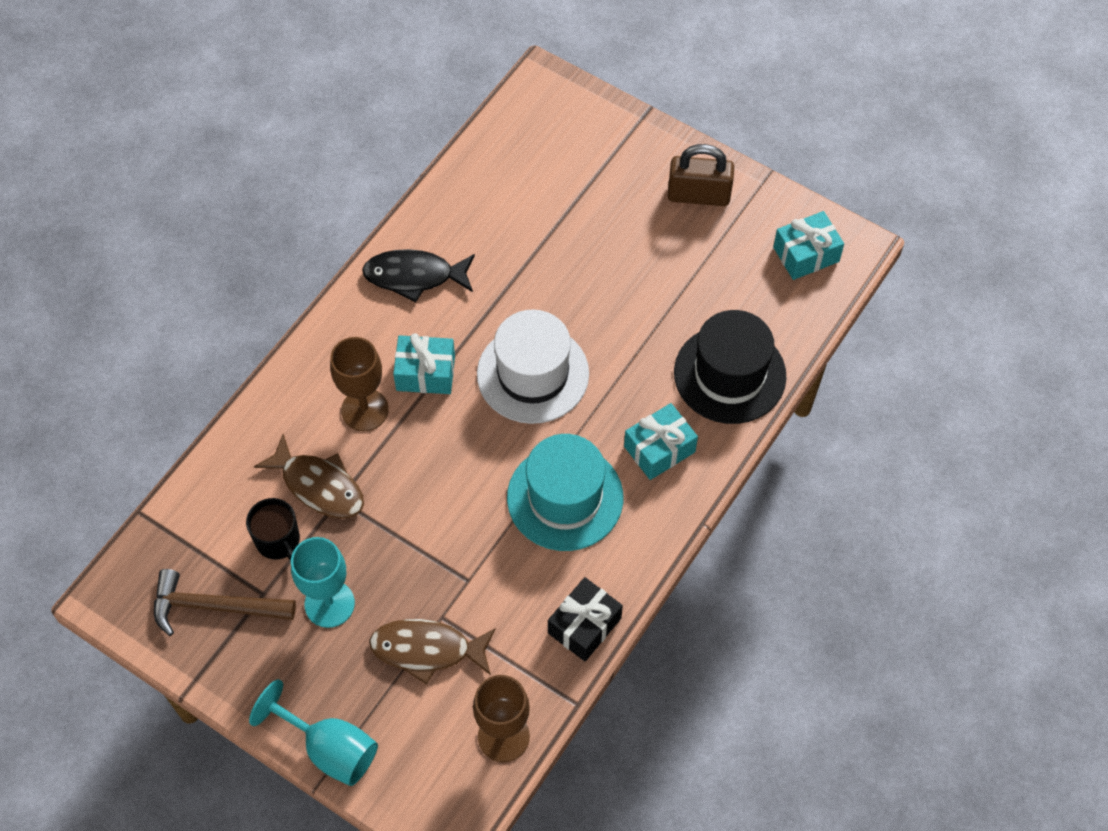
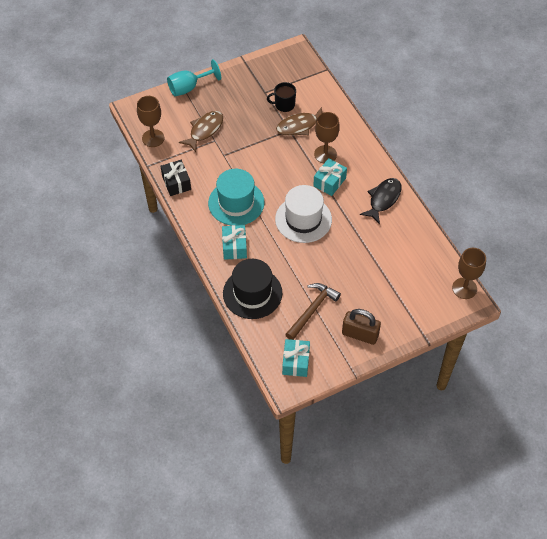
camera: 120 degrees right, 5 degrees down
(215, 606) = (270, 77): brown hammer -> brown hammer (312, 310)
(329, 604) = (246, 109): turquoise goblet -> none
(522, 100) = (464, 288): none -> brown goblet
(698, 195) = (360, 334): brown padlock -> brown padlock turned 75 degrees clockwise

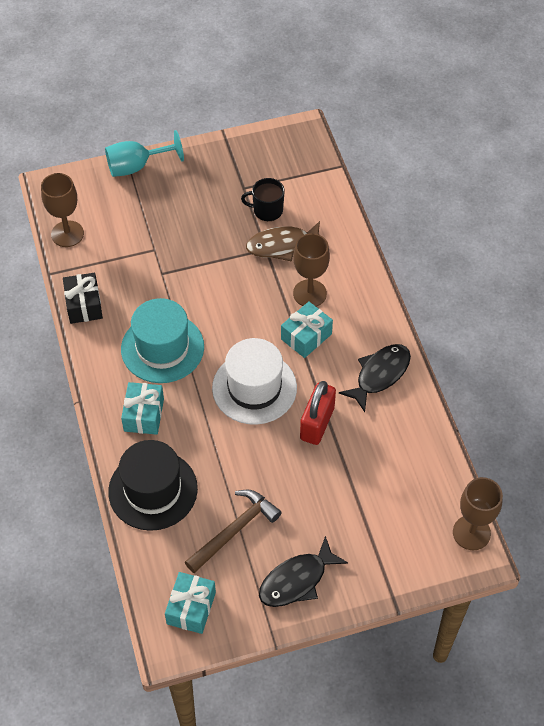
camera: 10 degrees right, 0 degrees up
(204, 130) = (143, 233): brown fish -> none
(349, 236) = (317, 423): none -> red padlock
(360, 334) = (297, 580): brown padlock -> black fish

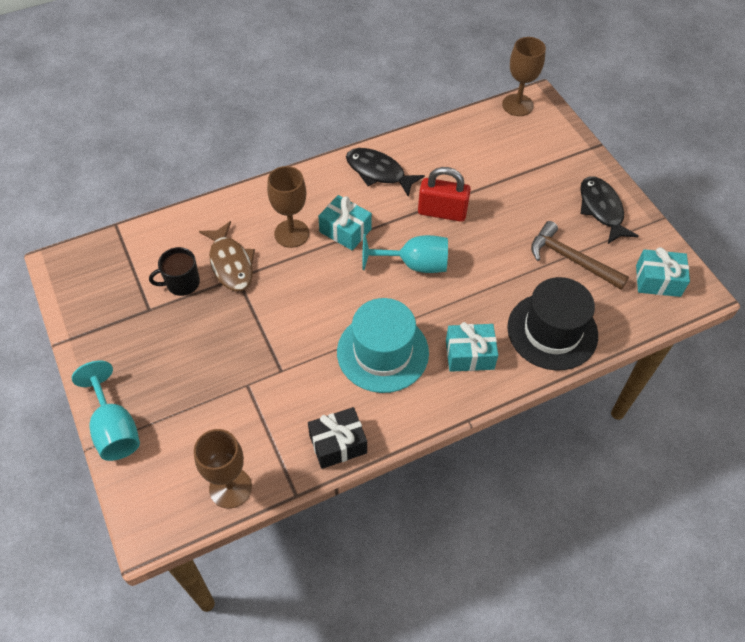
camera: 100 degrees left, 0 degrees up
(254, 388) = (414, 264): white hat -> turquoise goblet
(267, 210) = (182, 283): black mug -> black mug turned 75 degrees clockwise
(297, 580) = (601, 209): black fish -> black fish turned 150 degrees counterclockwise

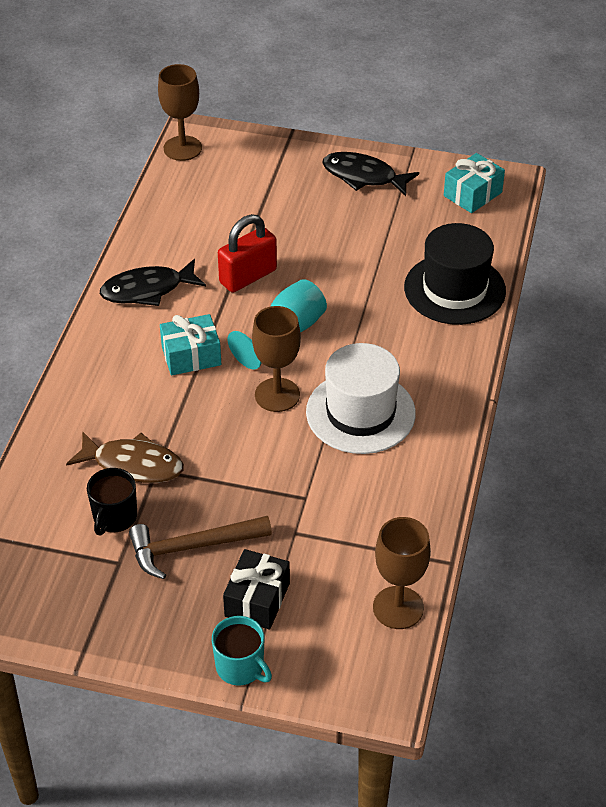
camera: 50 degrees left, 10 degrees down
(114, 429) = (240, 667): turquoise goblet -> turquoise mug
(291, 233) = (149, 397): brown goblet -> brown goblet (277, 395)
(338, 444) = (426, 502): black gift -> black gift (257, 600)
(382, 352) = (360, 412): turquoise hat -> white hat
(469, 355) = (424, 356): turquoise gift -> none
(571, 259) = (394, 229): brown hammer -> brown hammer (192, 547)

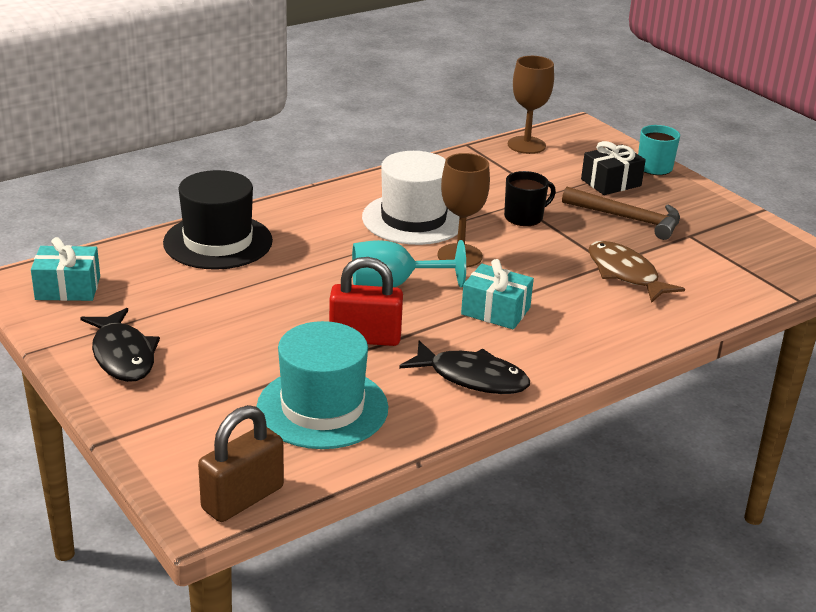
camera: 140 degrees left, 15 degrees down
(114, 517) = (670, 256): black mug -> black mug (524, 217)
(182, 148) = (243, 498): brown goblet -> brown padlock
(209, 216) = (322, 408): none -> turquoise hat

